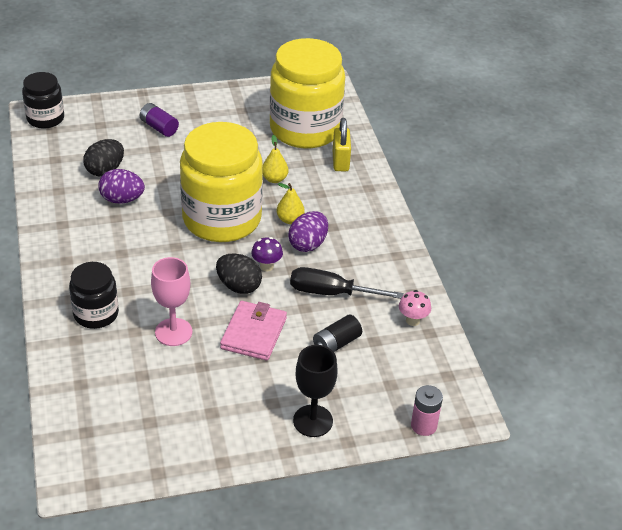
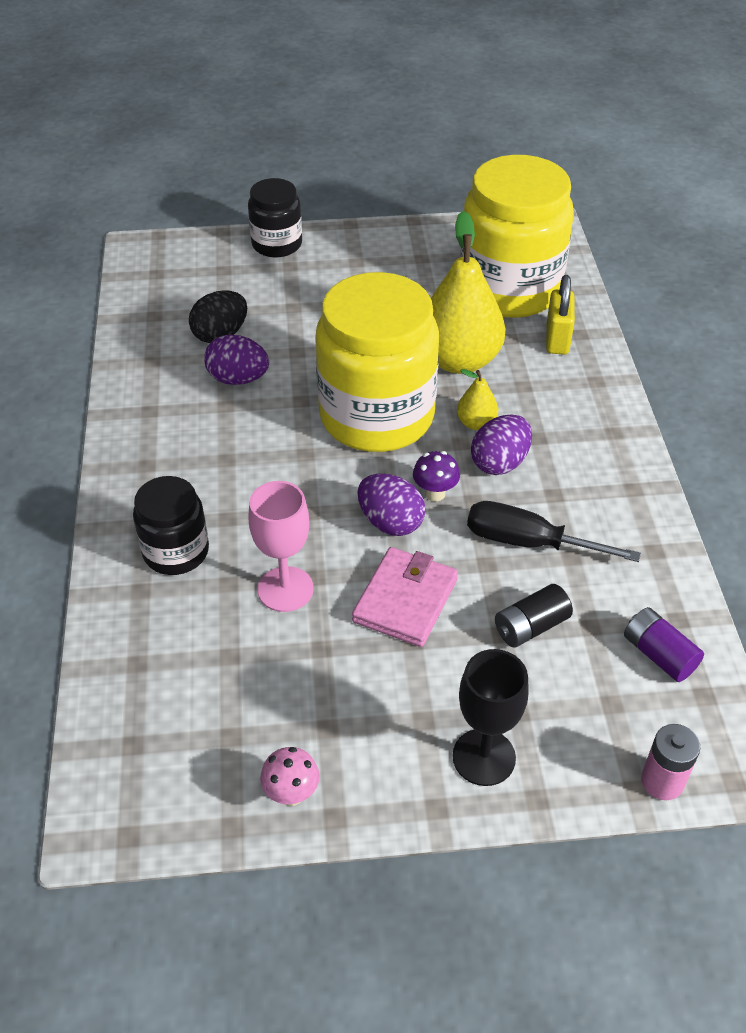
camera: 10 degrees right, 5 degrees up
(45, 118) = (150, 258): black jar -> black jar (277, 244)
(159, 127) = (303, 277): purple battery -> purple battery (659, 655)
(239, 286) = (390, 522): black egg -> purple egg
(274, 179) = (459, 360): yellow pear -> yellow pear, size x2.20
(412, 320) = (652, 597): pink mushroom -> pink mushroom (291, 794)

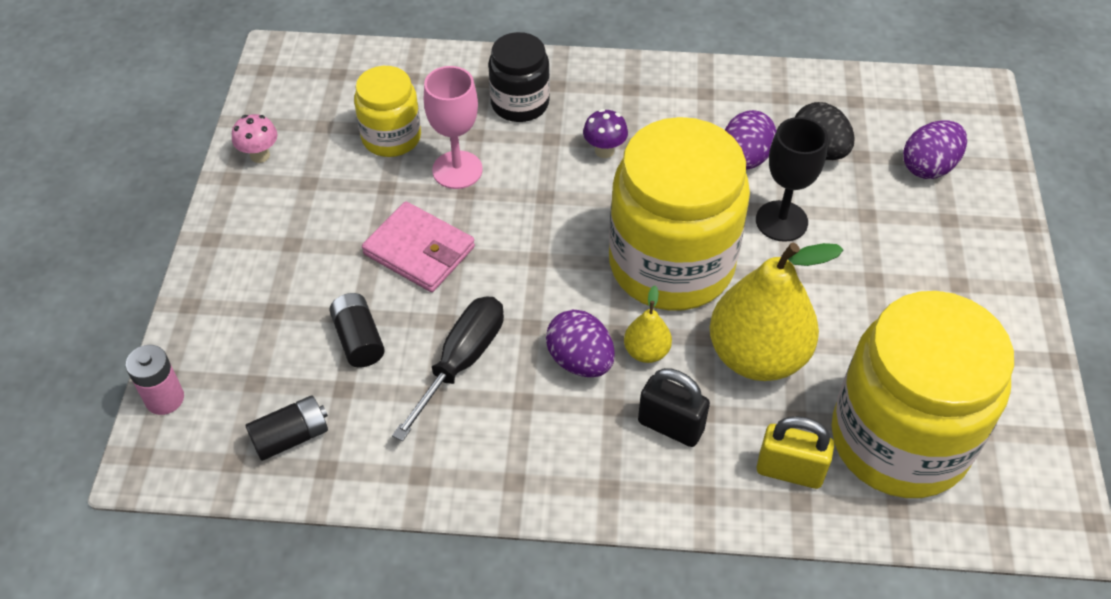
camera: 100 degrees right, 5 degrees up
(243, 660) = (391, 137): none -> yellow jar
(277, 244) = (993, 211): black jar -> none
(390, 522) = (517, 254): purple egg -> purple egg (928, 167)
(435, 493) = (547, 295): purple mushroom -> purple mushroom (604, 151)
(484, 757) = (241, 277): black goblet -> black goblet (781, 221)
(543, 403) = (670, 426): none -> black padlock
(659, 655) = (291, 437): purple battery -> black battery

